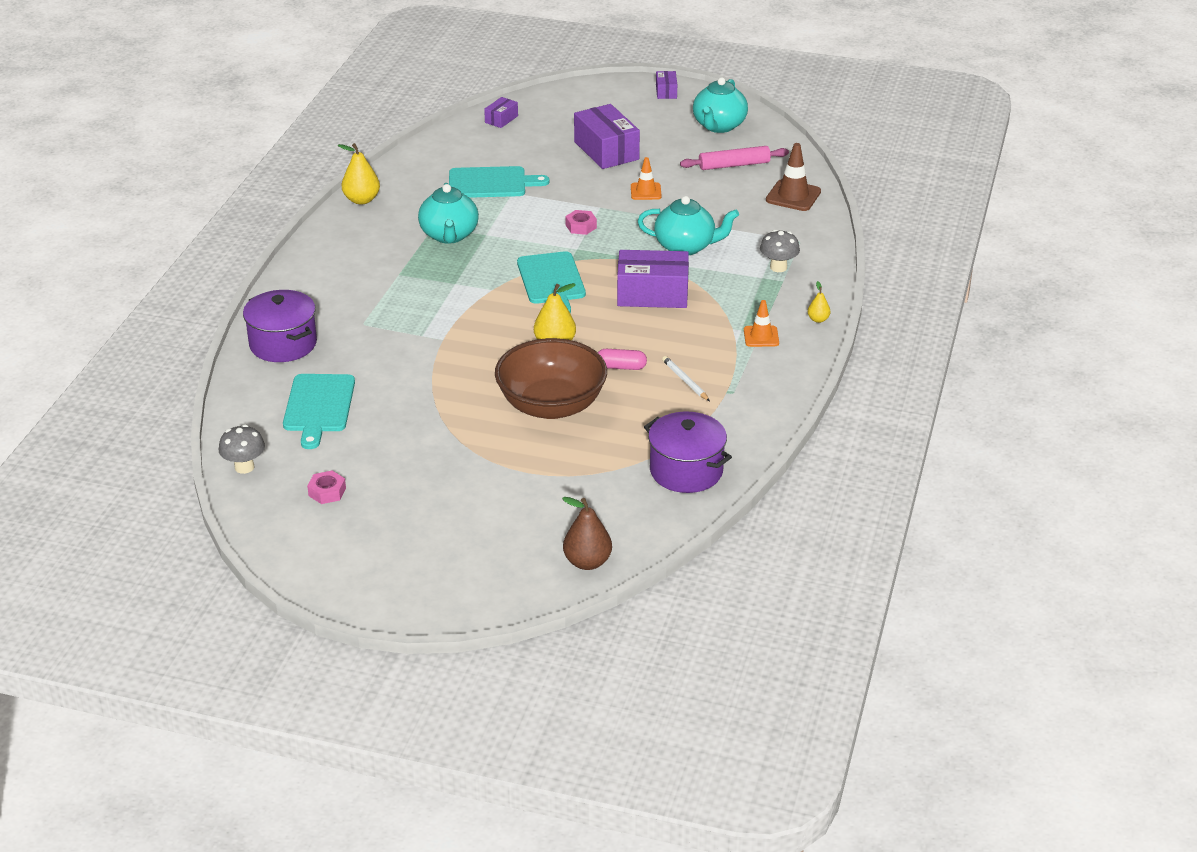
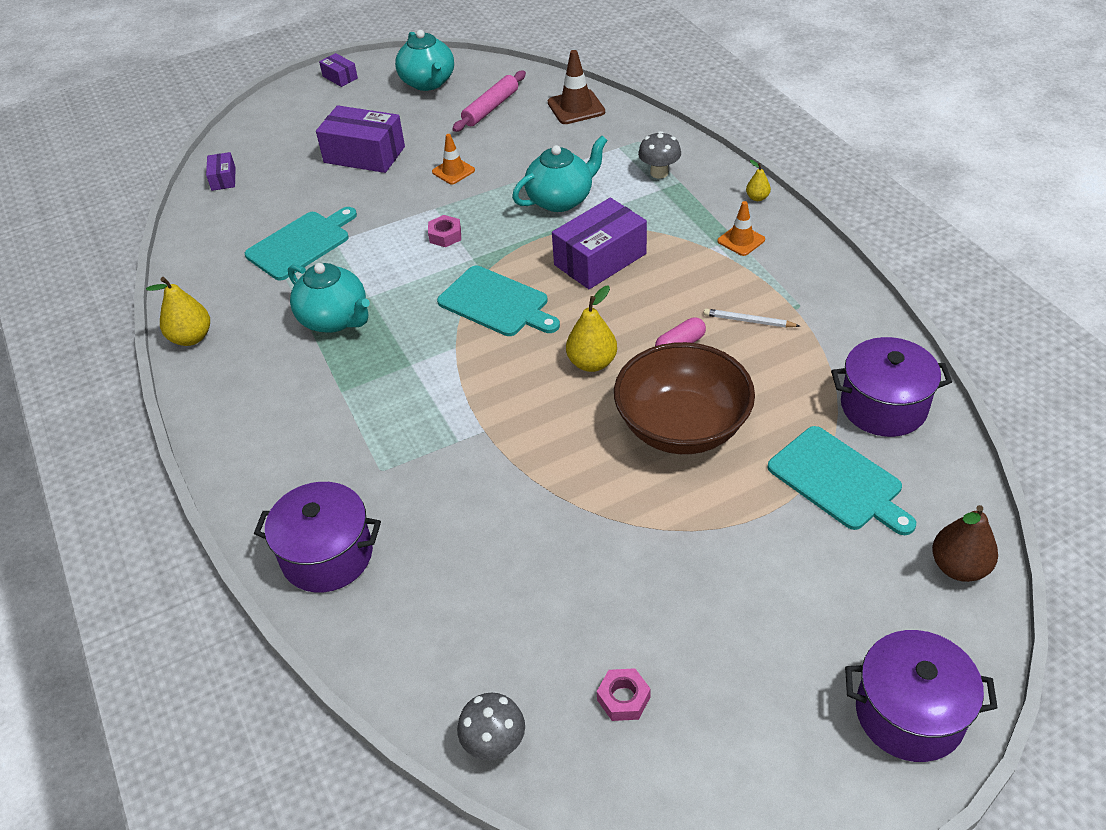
camera: 40 degrees left, 10 degrees up
(319, 406) = (469, 600): turquoise cutting board -> turquoise cutting board (838, 481)
(450, 593) = (909, 713): none -> purple pot

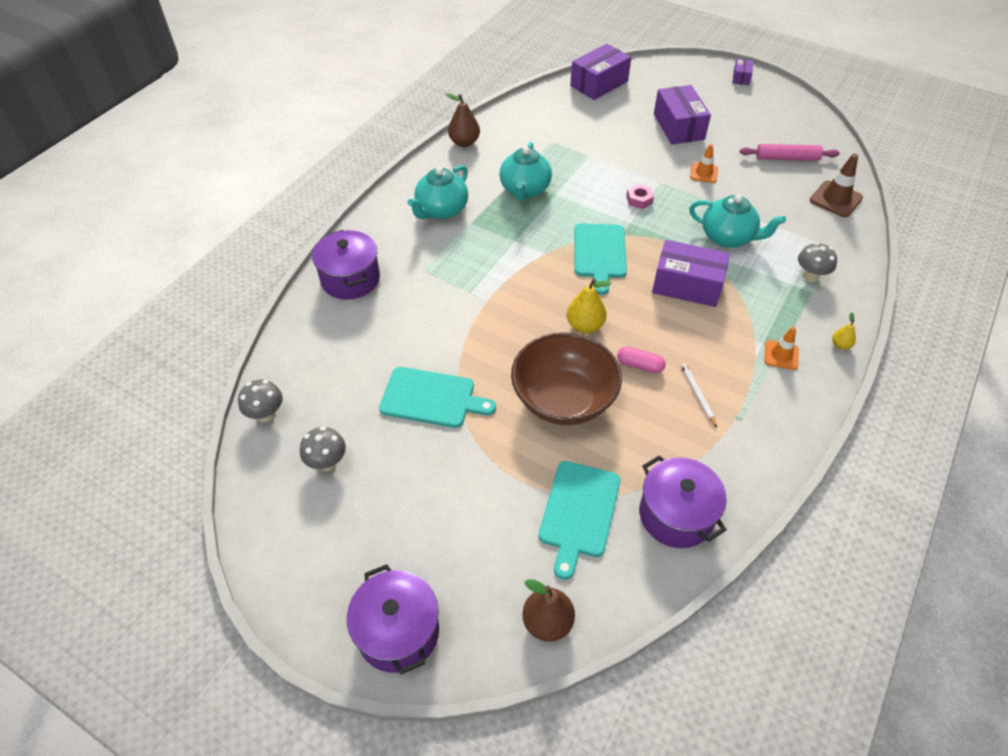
camera: 55 degrees right, 5 degrees up
(191, 338) = (464, 142): yellow pear -> brown pear
(223, 179) = (599, 84): purple box -> purple box, size x2.03
(301, 244) = (574, 143): turquoise cutting board -> turquoise cutting board (431, 398)
(428, 83) = (780, 117): turquoise teapot -> turquoise teapot (441, 210)
(623, 698) = (327, 462): pink nut -> grey mushroom

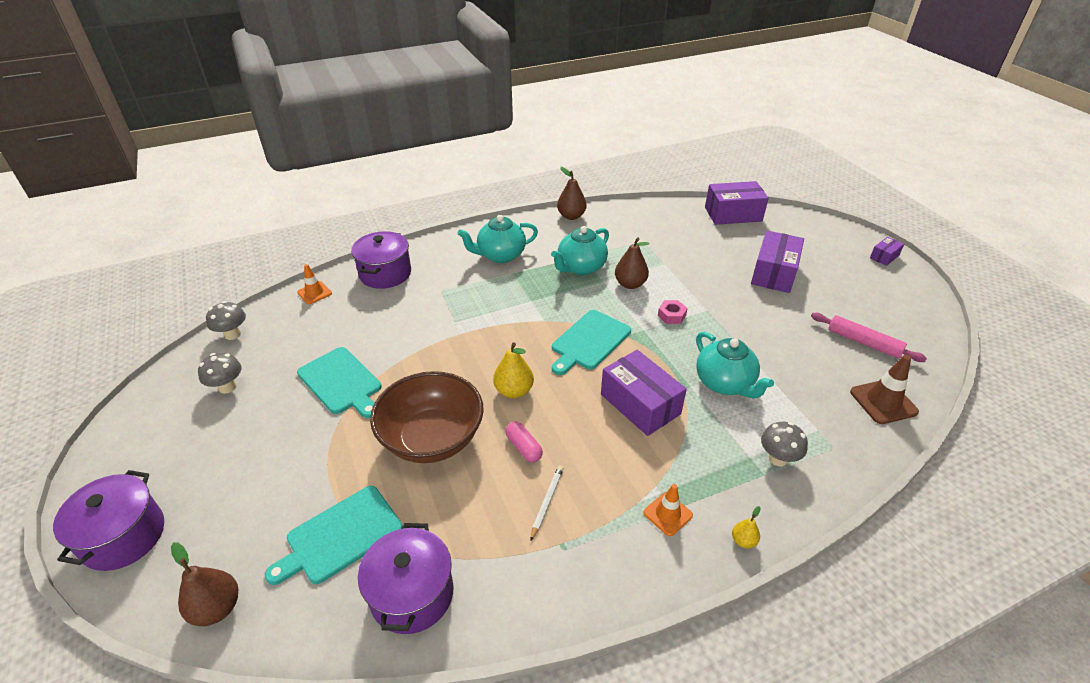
camera: 35 degrees right, 10 degrees down
(581, 187) = (630, 284): none -> brown pear
(703, 173) = (758, 319): orange traffic cone -> orange traffic cone (314, 293)

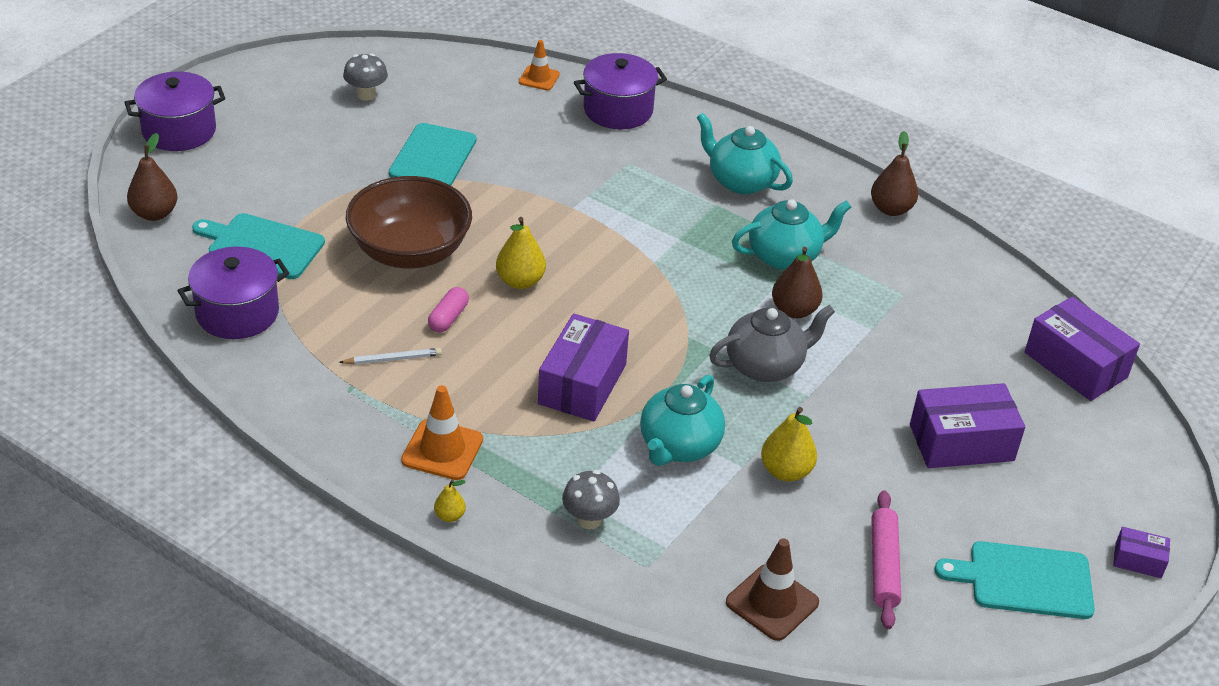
camera: 55 degrees right, 0 degrees up
(232, 334) = (432, 60): grey mushroom -> none
(580, 267) = (785, 256): turquoise teapot -> turquoise teapot turned 150 degrees clockwise
(589, 341) = (650, 311): turquoise cutting board -> turquoise cutting board (1024, 580)
(667, 514) = (442, 450): orange traffic cone -> orange traffic cone, size x1.53
(671, 315) = (765, 366): pink nut -> grey teapot
(769, 347) = (786, 471): none -> yellow pear

